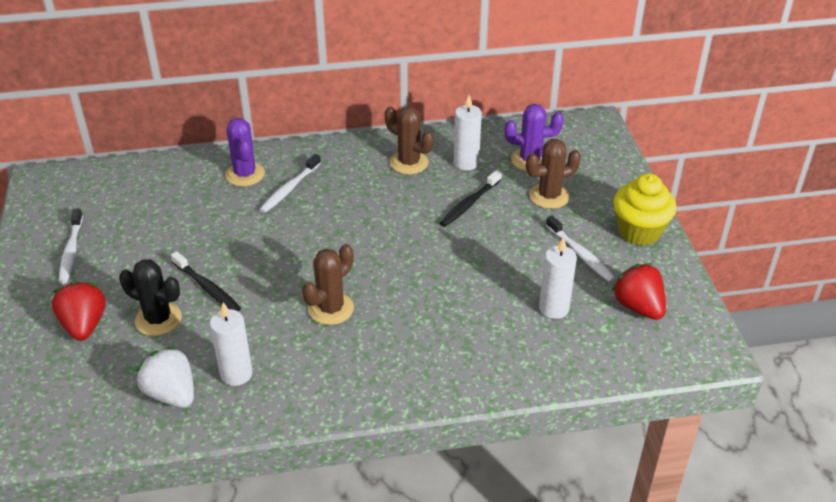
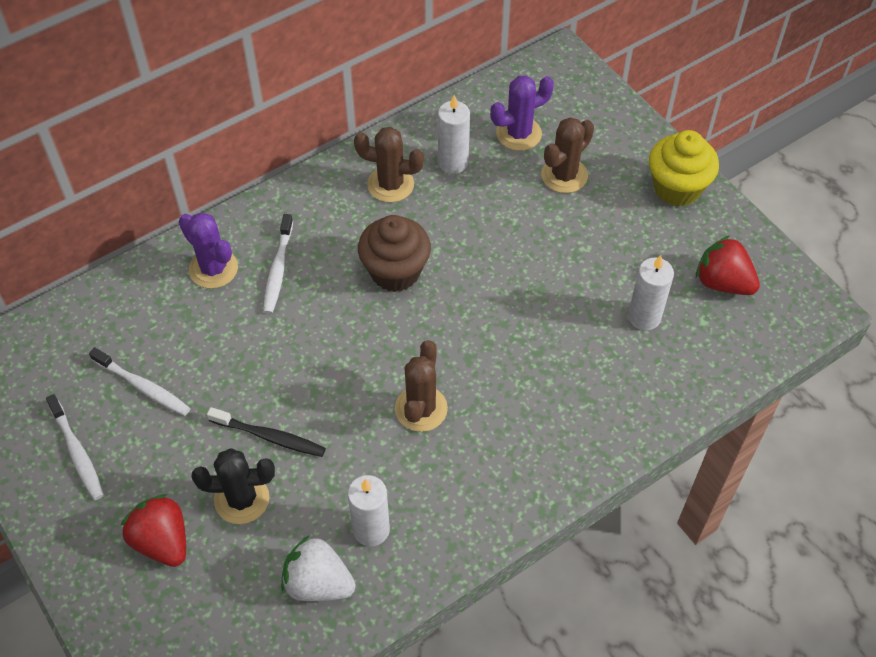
camera: 25 degrees left, 15 degrees up
(374, 216) = (395, 272): none -> brown cupcake
(469, 203) = (487, 216): black toothbrush -> none
(580, 254) = (635, 239): white toothbrush -> white toothbrush (143, 387)

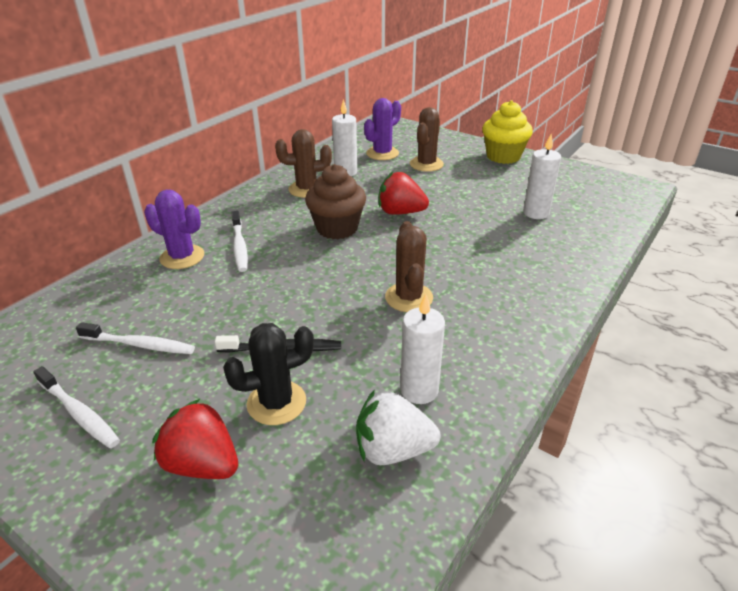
camera: 20 degrees left, 20 degrees down
(723, 282) = (571, 188): red strawberry -> red strawberry (400, 212)

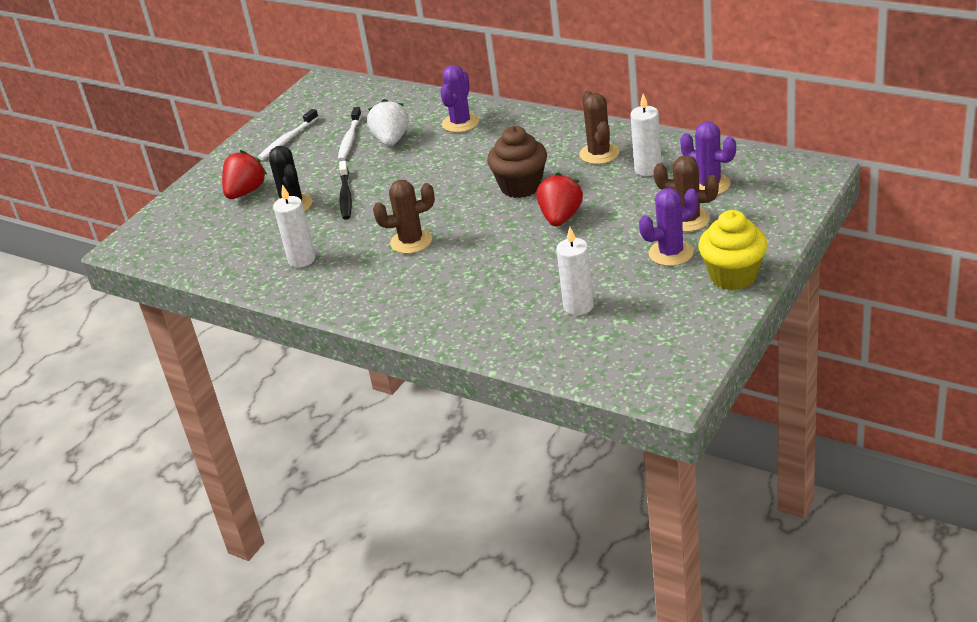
camera: 90 degrees right, 0 degrees up
(239, 246) = (481, 144): white toothbrush -> none
(393, 450) = (250, 256): white strawberry -> white strawberry (391, 140)
(469, 173) = (671, 253): none -> purple cactus

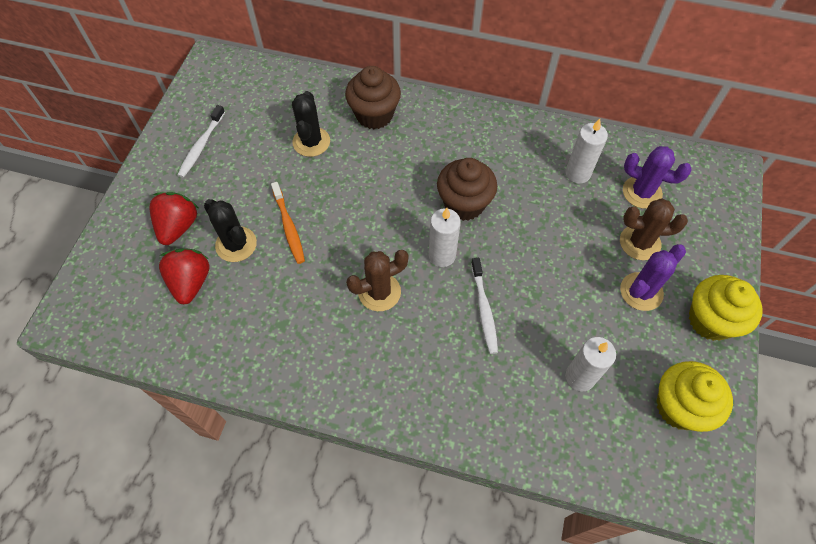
camera: 20 degrees left, 25 degrees up
(302, 259) = (271, 328): white candle -> white candle (442, 255)
(345, 196) = (289, 227): black toothbrush -> orange toothbrush
(349, 139) = (267, 143): white toothbrush -> white toothbrush (484, 309)
(391, 140) = (311, 142): white strawberry -> black cactus
(460, 123) = (374, 115): purple cactus -> brown cupcake
(560, 217) = (518, 247): red strawberry -> red strawberry (191, 282)
(599, 154) = (524, 154): brown cactus -> none
(668, 331) = (679, 406): none -> yellow cupcake

